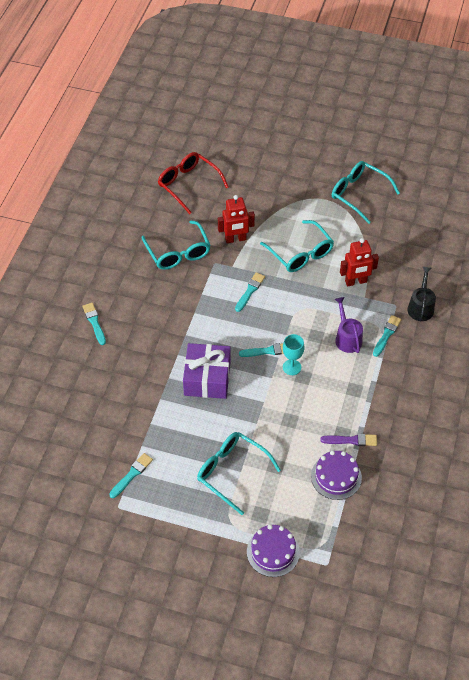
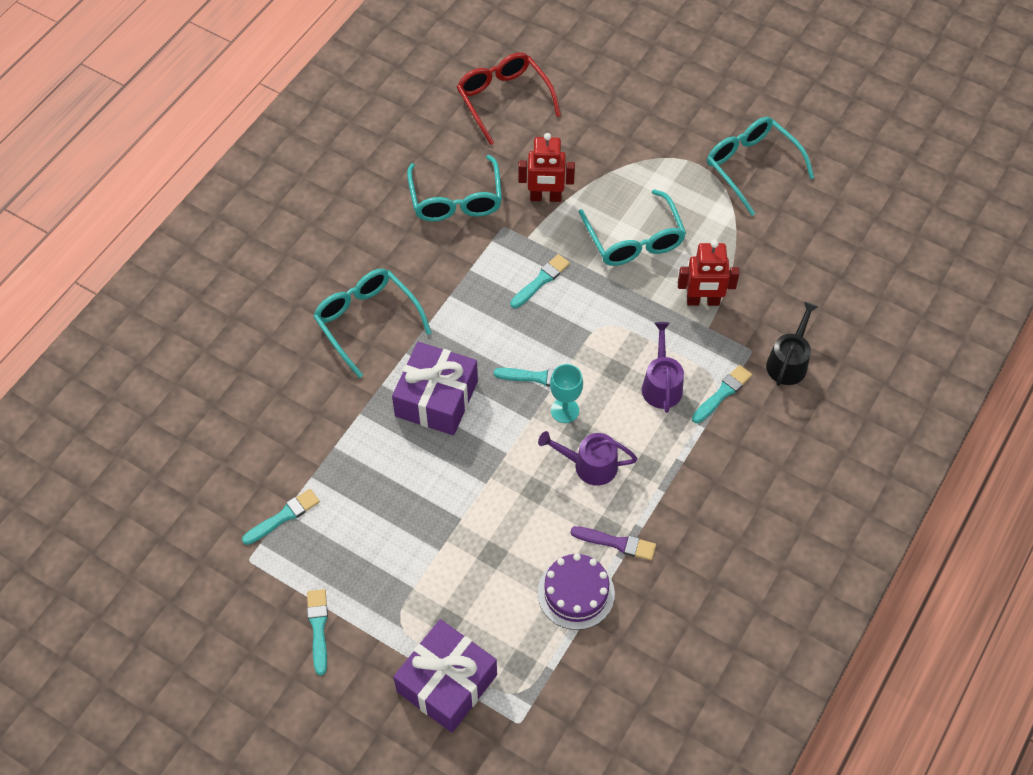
camera: 15 degrees right, 5 degrees up
(94, 322) = (303, 278): turquoise brush -> turquoise brush (318, 628)
(232, 472) = (427, 549): turquoise glasses -> turquoise glasses (367, 322)
(273, 552) = (446, 683): purple cake -> purple gift
(318, 397) = (589, 465): none -> purple watering can

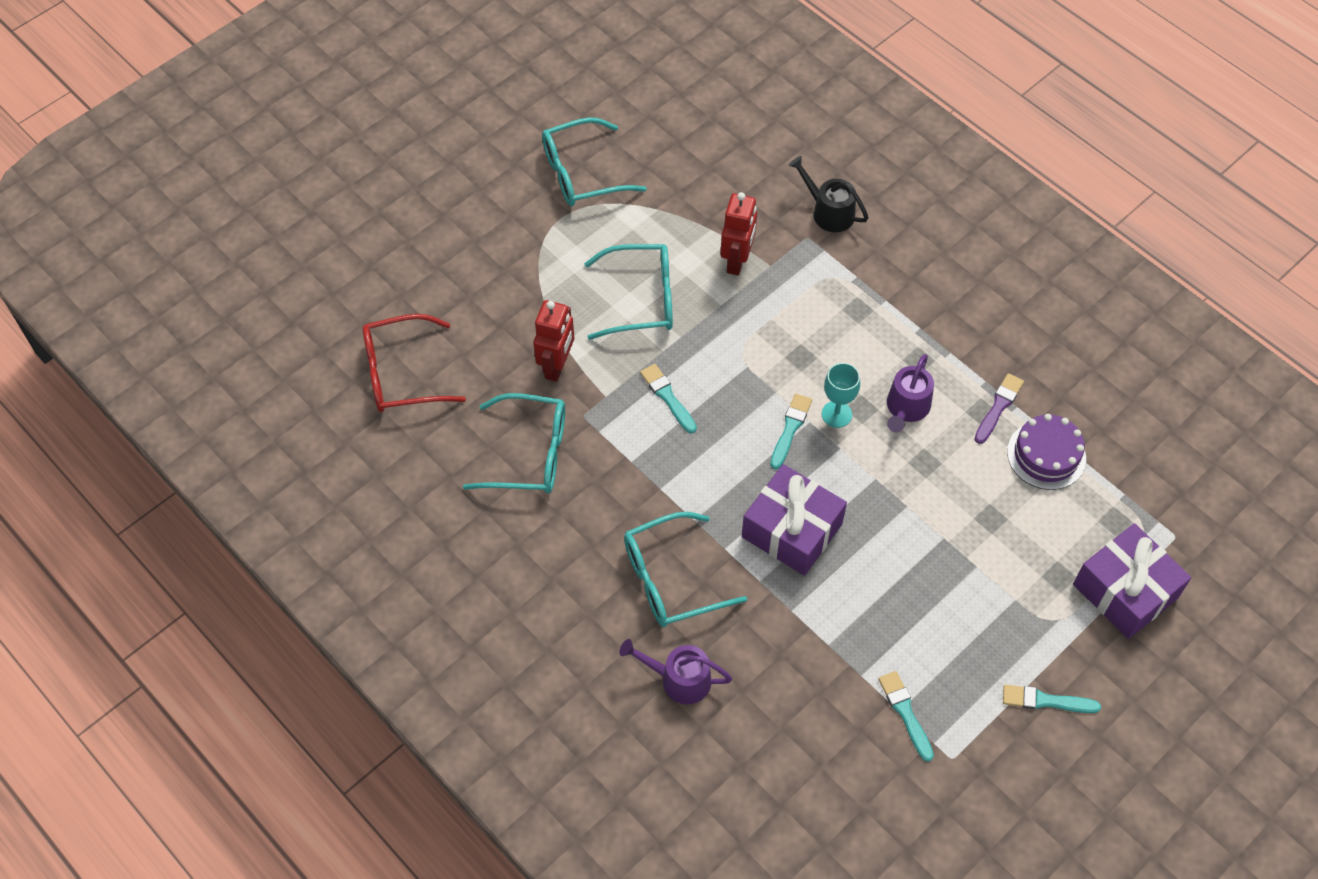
camera: 75 degrees left, 0 degrees up
(661, 385) = (827, 322): purple watering can -> purple watering can (679, 679)
(722, 393) = (850, 275): turquoise brush -> none

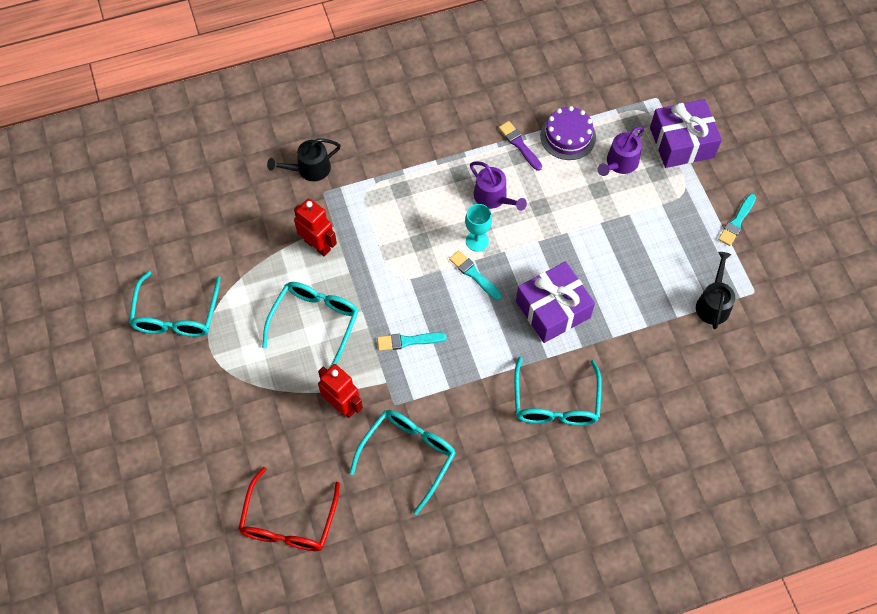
camera: 65 degrees left, 5 degrees up
(679, 679) = (633, 430): purple watering can -> purple watering can (619, 163)
(905, 713) = (713, 304): turquoise brush -> black watering can

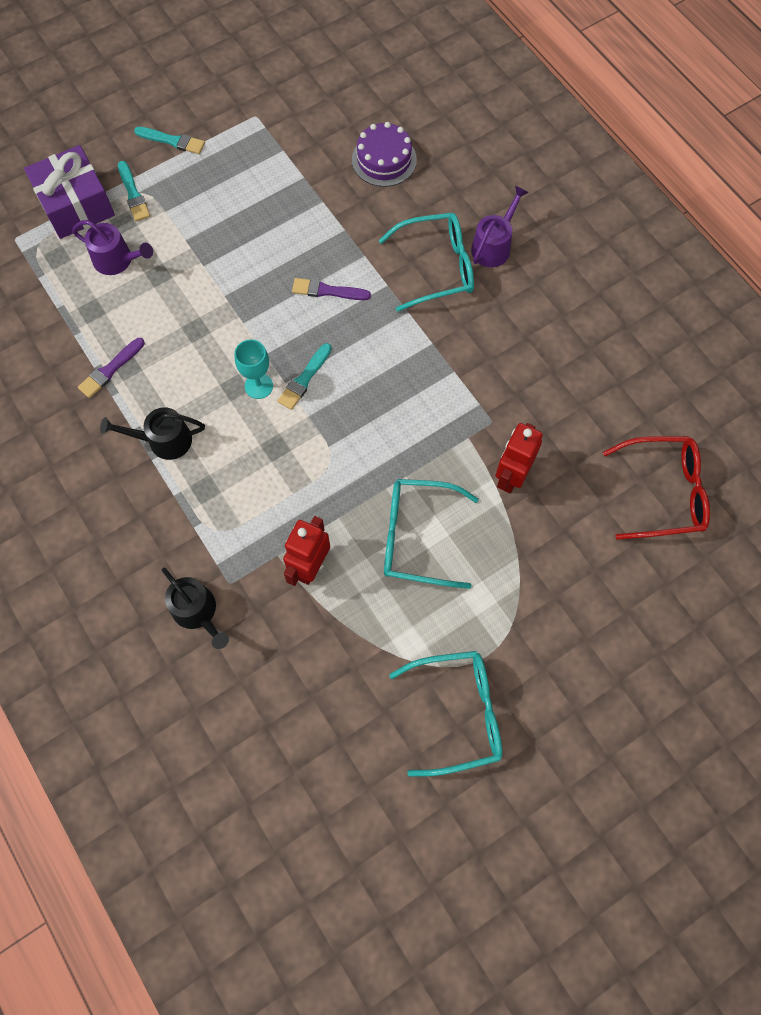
camera: 105 degrees left, 5 degrees up
(407, 456) = (546, 393): turquoise glasses -> none
(408, 341) = (410, 427): turquoise brush -> turquoise brush (133, 194)
(493, 197) = (193, 382): purple watering can -> purple watering can (493, 246)
(553, 309) = (327, 291): purple gift -> purple brush
(568, 136) = (88, 320): purple cake -> purple cake (384, 160)
(713, 304) = (279, 148): black watering can -> black watering can (164, 440)

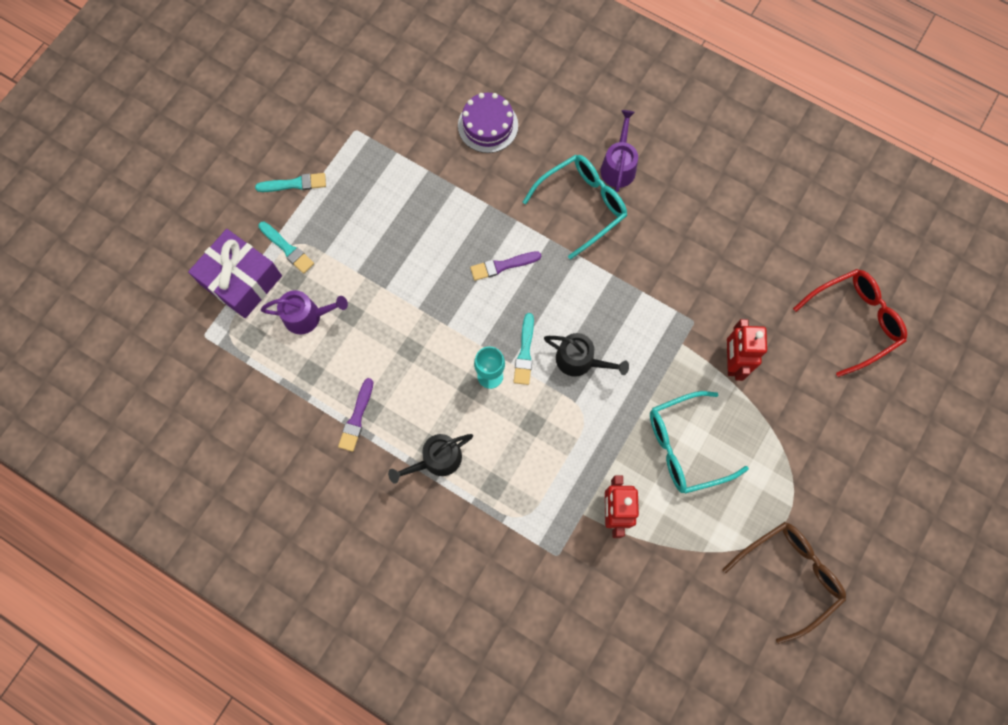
camera: 25 degrees left, 5 degrees up
(197, 612) = (544, 592): black watering can -> black watering can (580, 360)
(456, 713) = (788, 576): turquoise glasses -> brown glasses

